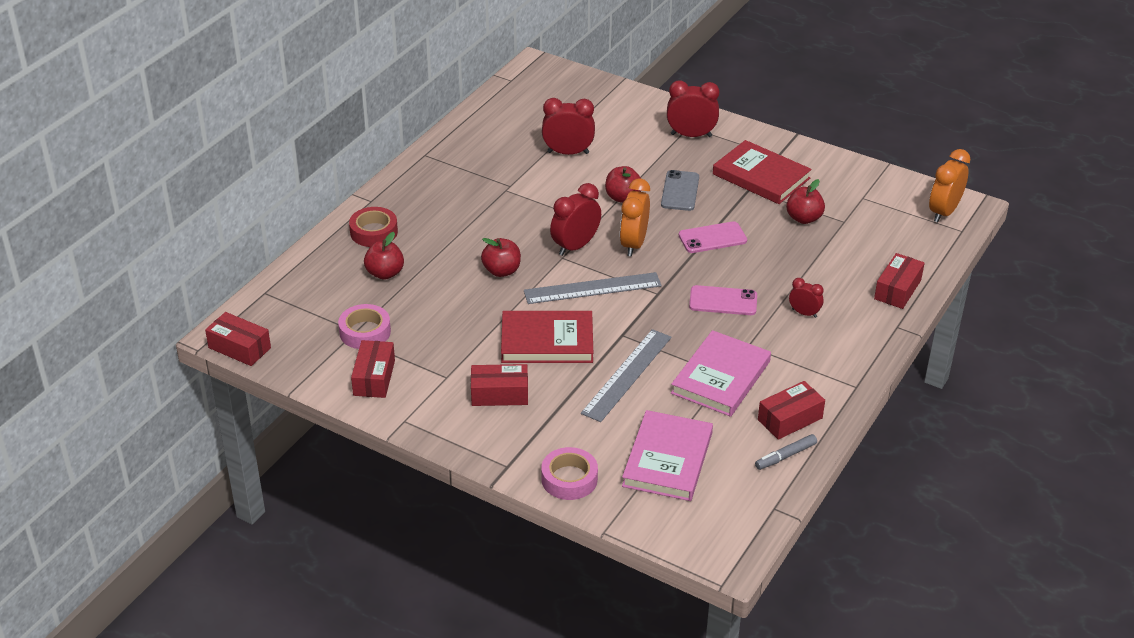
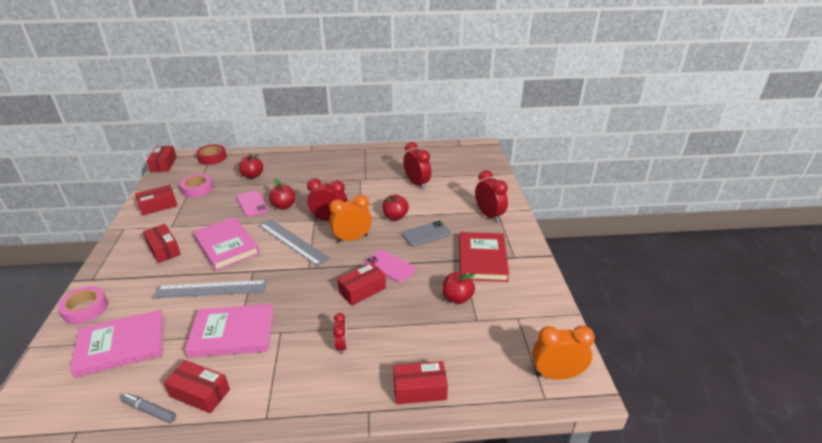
camera: 55 degrees right, 5 degrees down
(374, 232) = (285, 160): red tape -> red tape (212, 158)
(547, 341) = (227, 246): red book -> pink book
(723, 301) = (323, 299): pink phone -> pink phone (252, 204)
(734, 271) = (362, 290): none -> red box

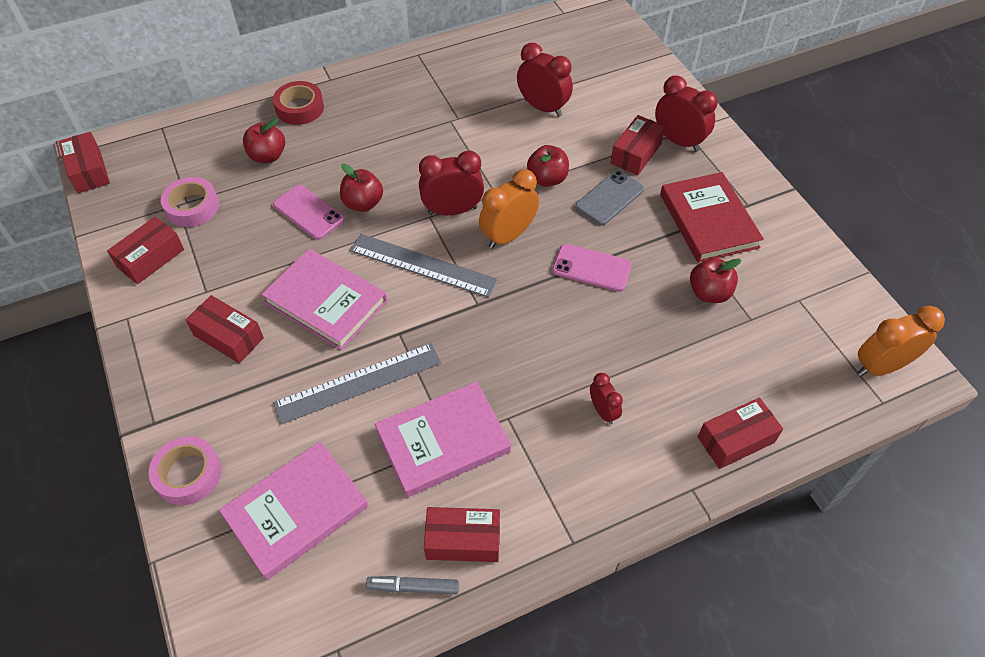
camera: 20 degrees left, 20 degrees up
(212, 158) = (167, 135): red tape -> red tape (300, 108)
(362, 290) = (577, 318): red box -> red box (635, 153)

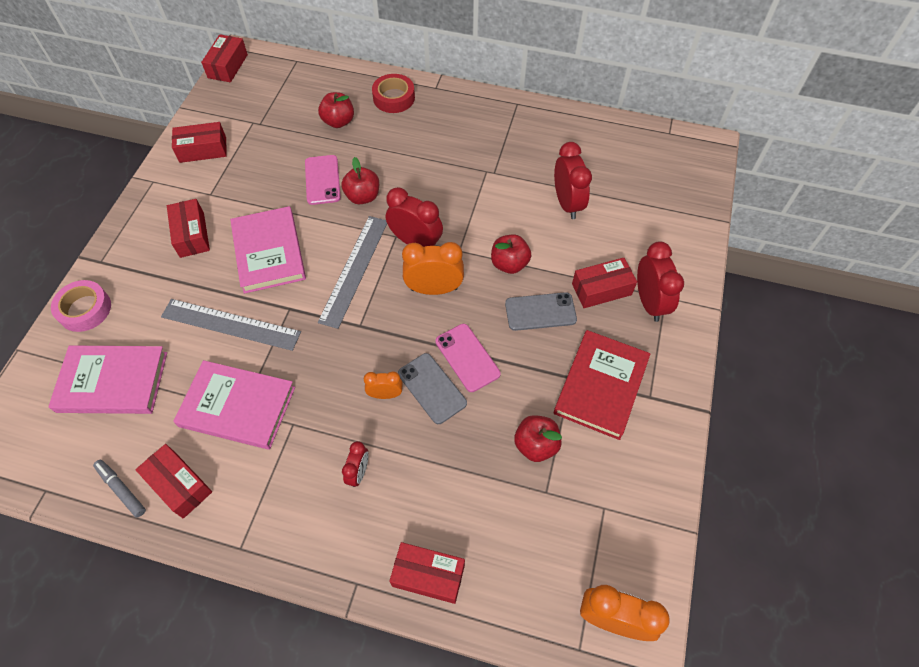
camera: 40 degrees right, 5 degrees up
(192, 207) = (259, 129): pink tape -> none
(423, 265) = (354, 270): grey ruler -> grey ruler turned 45 degrees clockwise
(558, 340) = (385, 394): none -> orange clock
(590, 309) = (432, 388): none -> grey phone

